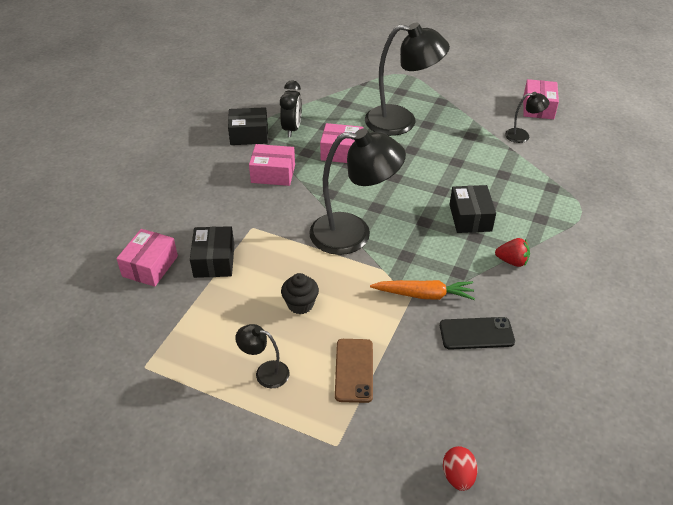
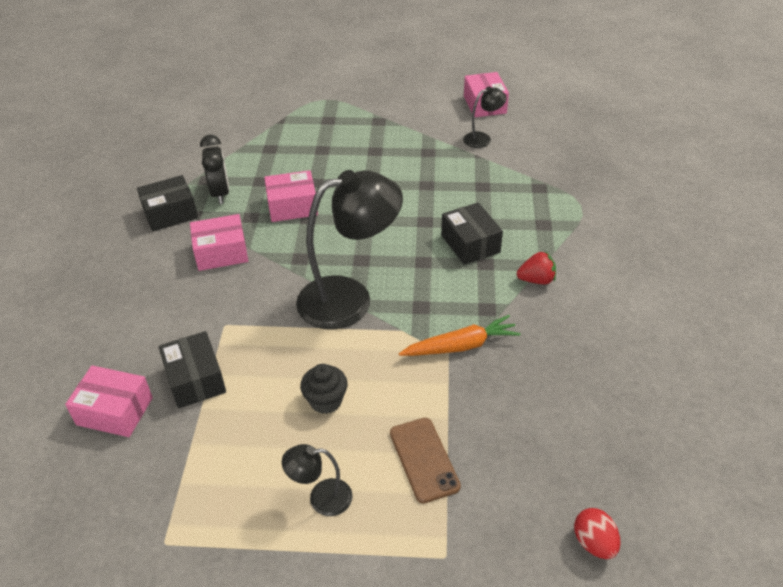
camera: 20 degrees left, 0 degrees up
(150, 266) = (114, 411): pink box -> pink box turned 75 degrees counterclockwise
(401, 122) = (345, 154): black lamp -> none
(476, 333) = (537, 372): black phone -> none

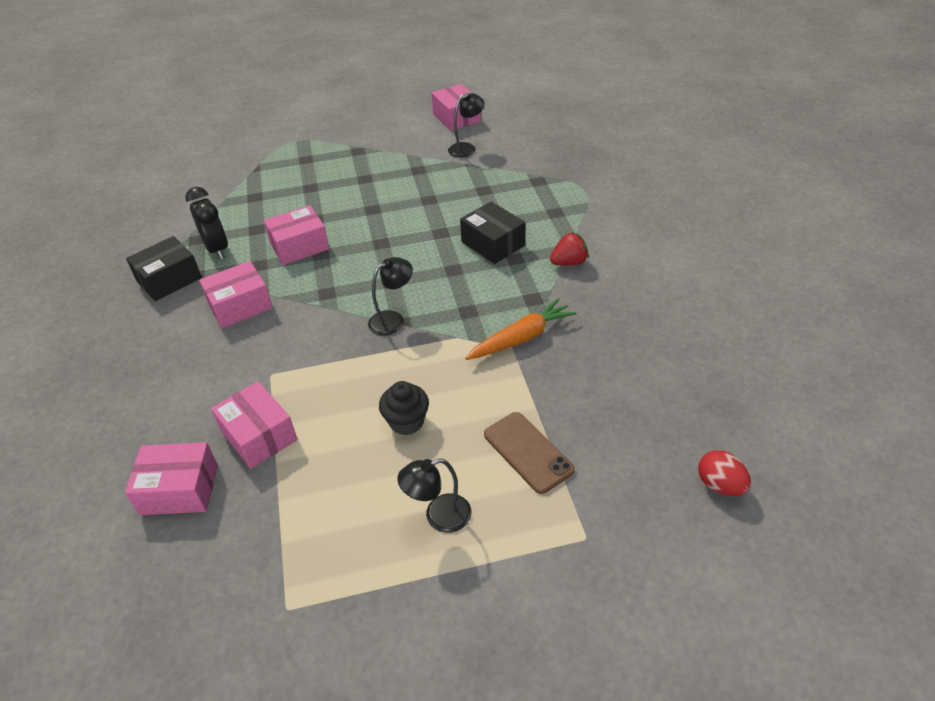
camera: 15 degrees left, 0 degrees up
(195, 379) = (259, 435): black box -> pink box
(349, 298) = (393, 319): black lamp -> black lamp, size x0.46

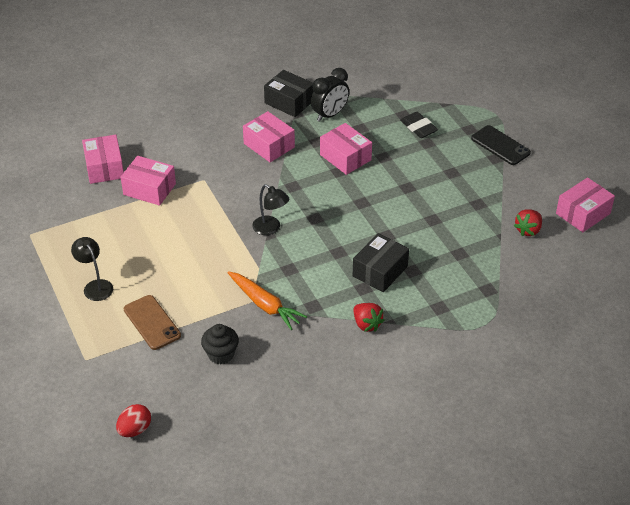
camera: 75 degrees right, 0 degrees up
(259, 435) = (149, 189): pink box -> pink box turned 75 degrees clockwise
(282, 190) = (418, 127): none -> black eraser
(341, 145) = (500, 145): none -> black phone
(406, 422) = (170, 256): black cupcake -> black cupcake (221, 354)
(466, 148) = (528, 230): black lamp -> red strawberry
(528, 452) = (152, 322): brown phone -> brown phone turned 75 degrees counterclockwise

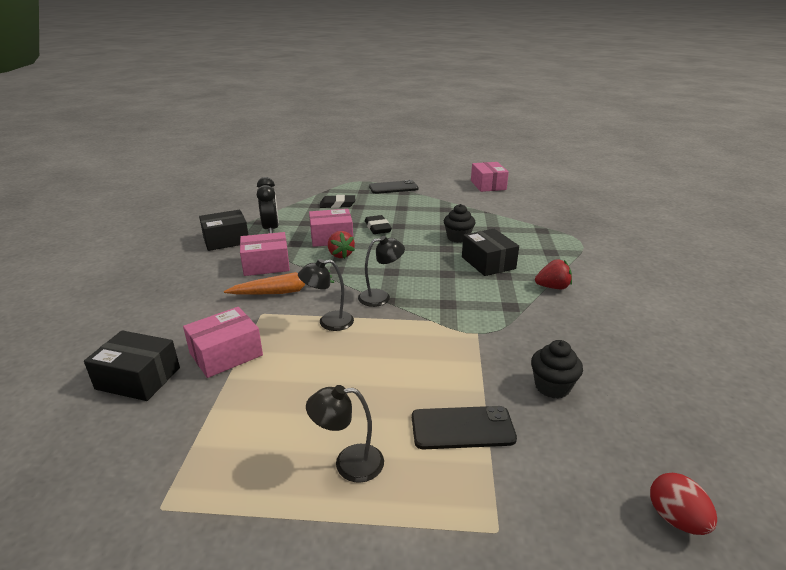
camera: 60 degrees left, 15 degrees down
(104, 168) = (138, 378): pink box -> black box
(152, 322) = (462, 428): brown phone -> black phone
(217, 217) = (328, 322): none -> black lamp
(265, 305) = (489, 333): orange carrot -> orange carrot (283, 291)
(390, 176) = (377, 228): none -> black eraser
(416, 236) = (458, 238): none -> black cupcake
(528, 230) = (489, 202): red strawberry -> red strawberry (340, 255)

